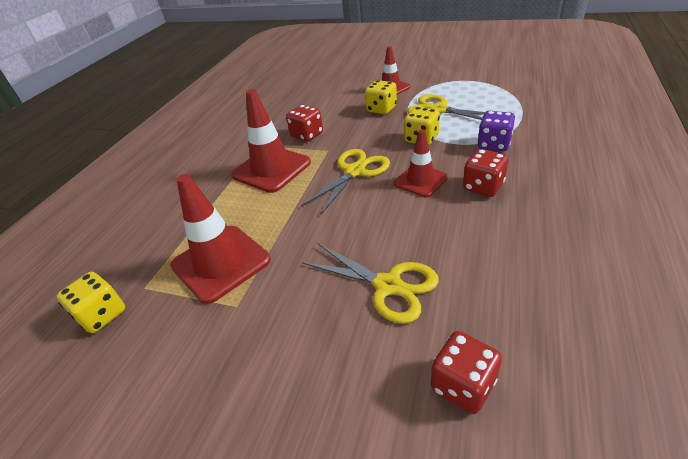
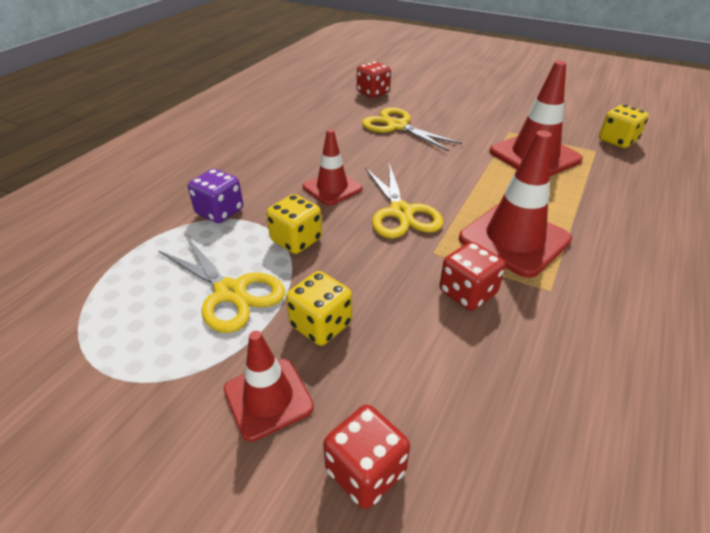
camera: 175 degrees left, 0 degrees up
(354, 171) = (401, 212): yellow scissors -> yellow scissors turned 60 degrees counterclockwise
(483, 187) = (278, 171): red dice -> red dice (365, 471)

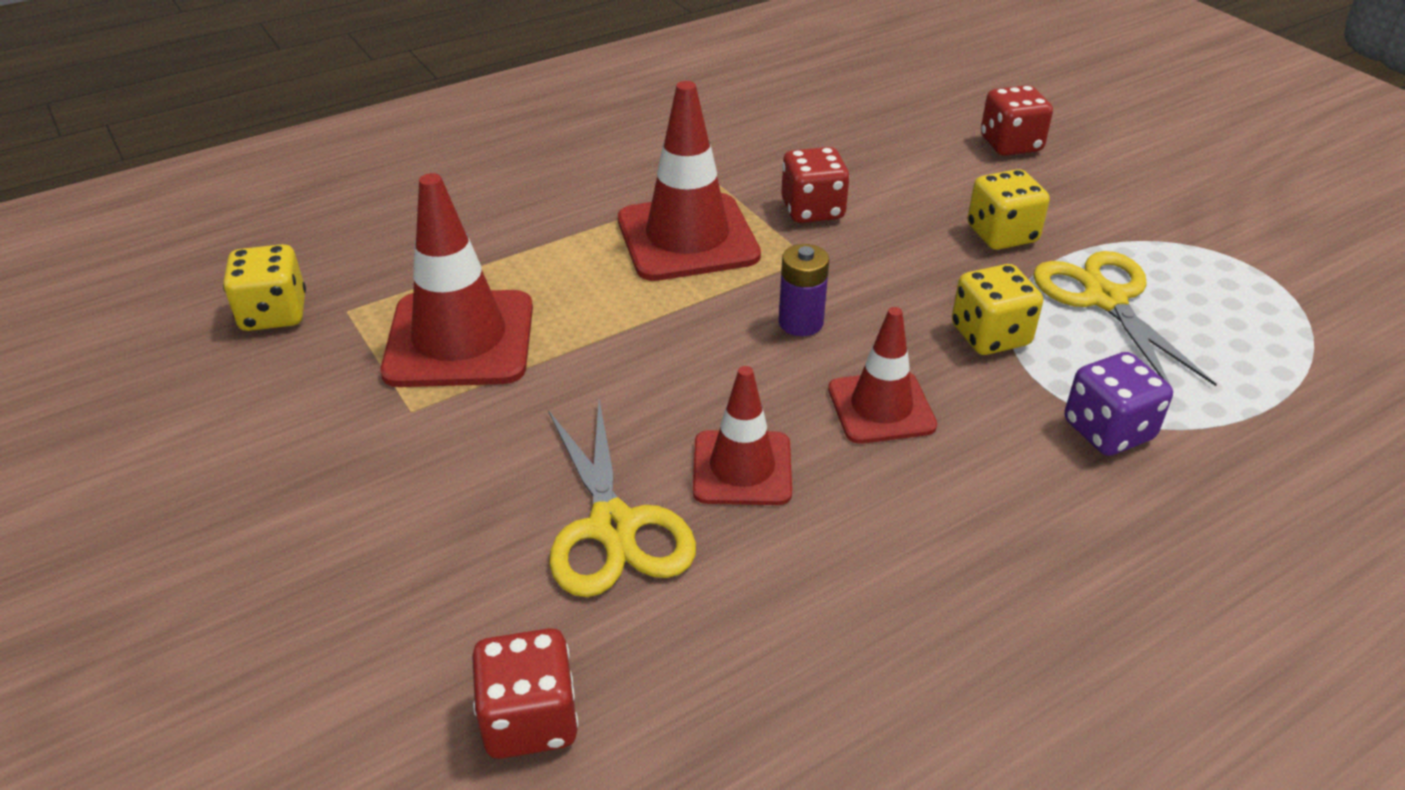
camera: 150 degrees left, 0 degrees up
(268, 398) = (1079, 201): red traffic cone -> red traffic cone (742, 468)
(401, 212) = (800, 322): yellow scissors -> purple battery

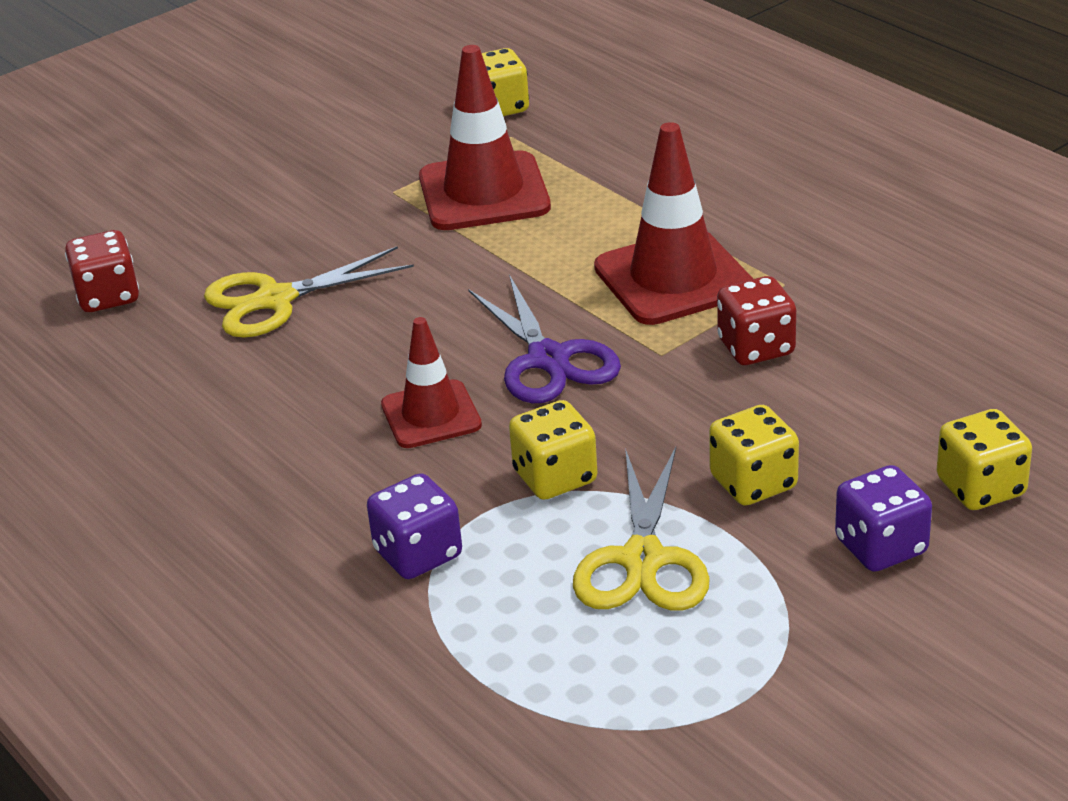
camera: 85 degrees right, 5 degrees down
(742, 468) = (344, 349): red traffic cone -> none
(800, 322) = (549, 359): purple battery -> purple scissors
(1010, 144) = (980, 487): red dice -> yellow dice
(1080, 192) = (881, 547): none -> purple dice
(1105, 299) = (643, 560): yellow scissors -> yellow scissors turned 120 degrees clockwise

